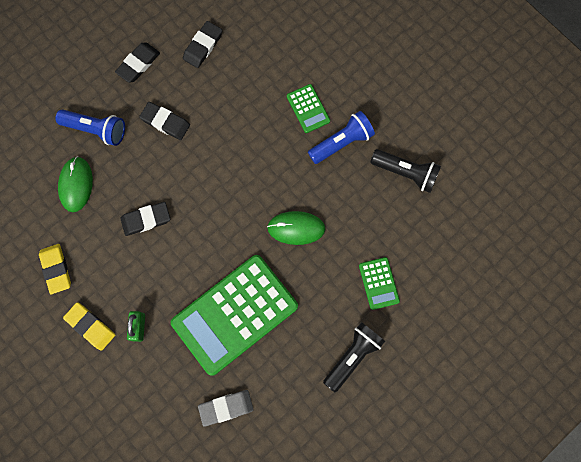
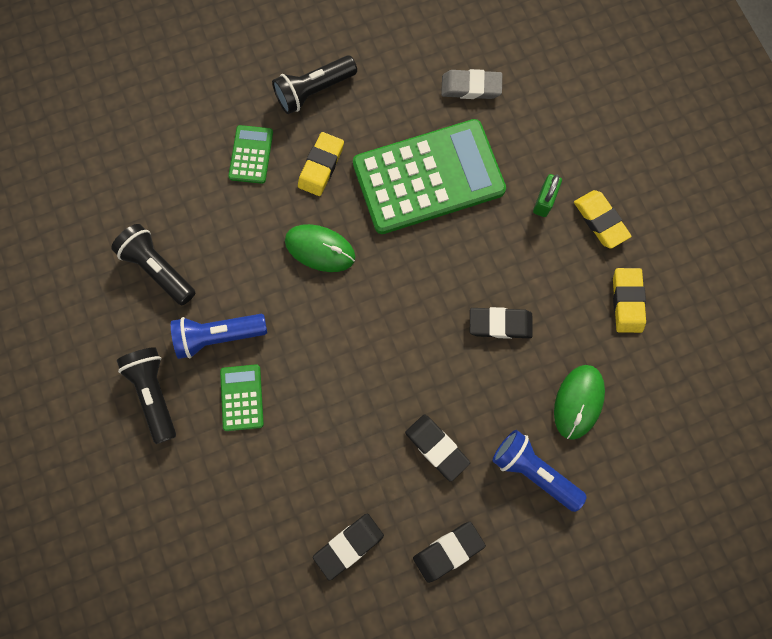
camera: 160 degrees left, 0 degrees up
(321, 293) = (321, 166): none -> yellow eraser
(367, 91) = (155, 393): none -> black flashlight

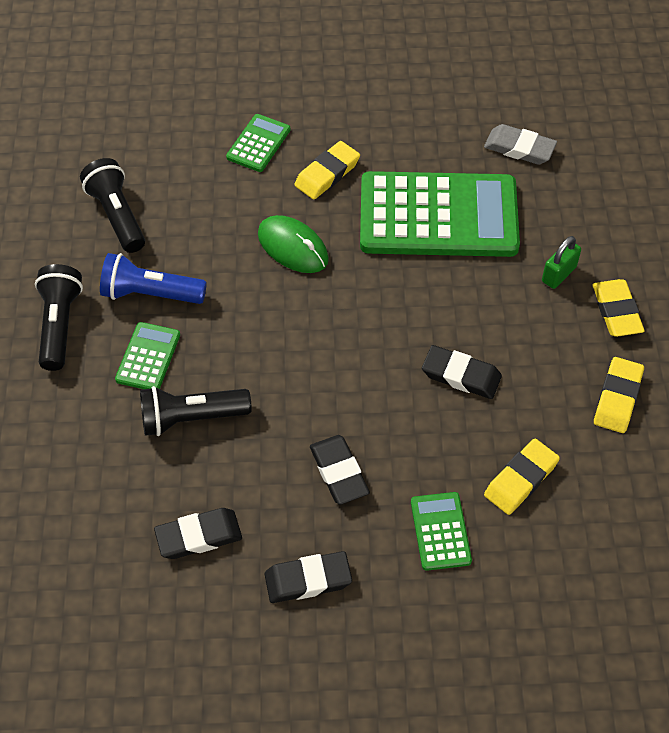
camera: 20 degrees right, 20 degrees down
(314, 91) = (349, 107): black flashlight -> black flashlight (191, 418)
(533, 470) = (440, 531): blue flashlight -> green calculator
(578, 402) = (521, 479): green mouse -> yellow eraser

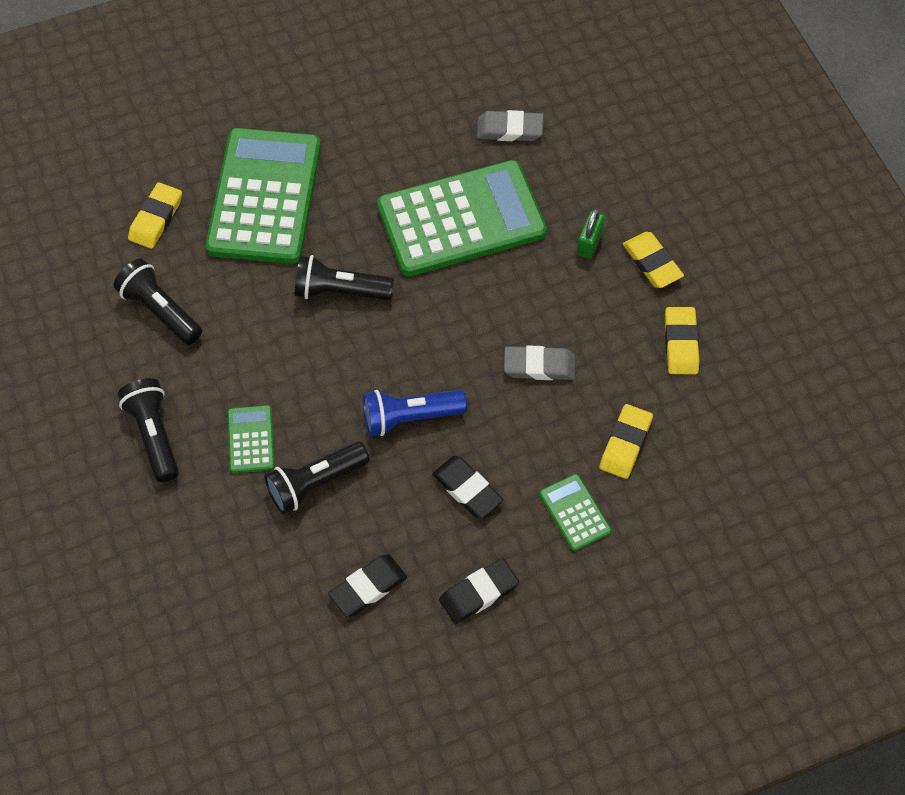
camera: 20 degrees left, 5 degrees up
(150, 293) = (226, 378): blue flashlight -> blue flashlight (410, 417)
(258, 143) = (264, 197): green calculator -> green calculator, size x2.30
(293, 247) = (340, 291): green mouse -> black flashlight
(327, 174) = (342, 208): yellow eraser -> yellow eraser (156, 218)
(461, 375) = (539, 366): black eraser -> grey eraser

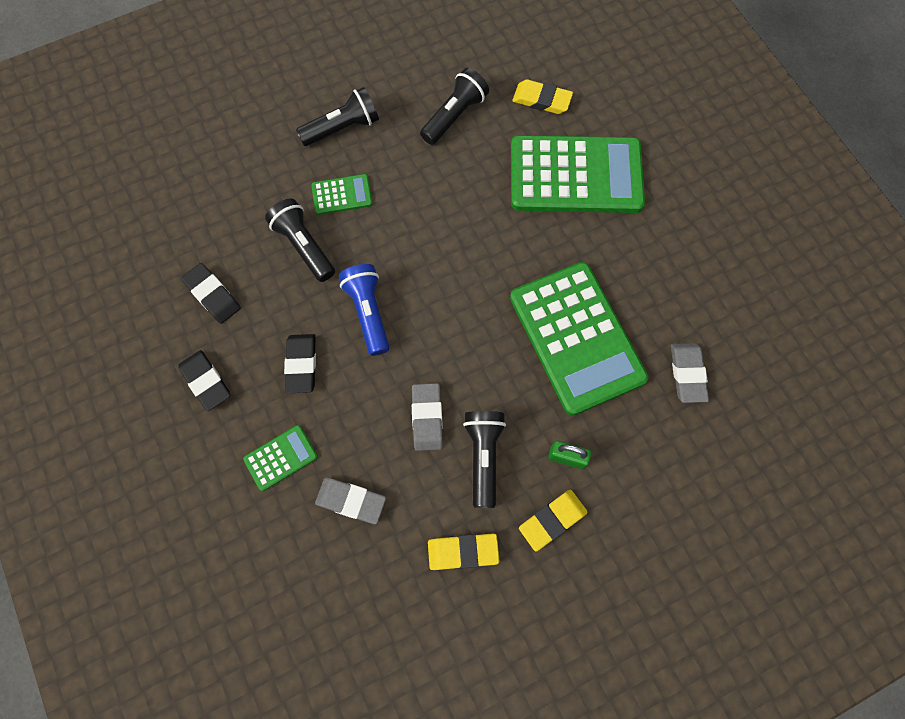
camera: 85 degrees right, 10 degrees up
(340, 291) = (488, 244): black flashlight -> black flashlight (483, 456)
(467, 489) = (301, 364): black eraser -> black eraser turned 45 degrees counterclockwise
(625, 444) = (351, 501): yellow eraser -> grey eraser

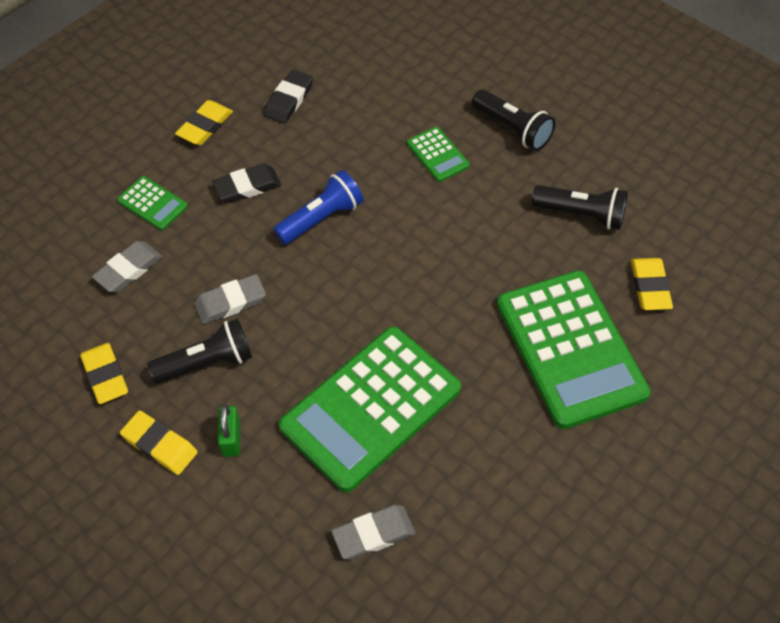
camera: 70 degrees right, 15 degrees down
(206, 381) = (205, 126): black eraser -> yellow eraser
(304, 246) = (368, 146): black flashlight -> none
(351, 501) = (128, 269): grey eraser -> grey eraser turned 45 degrees clockwise

